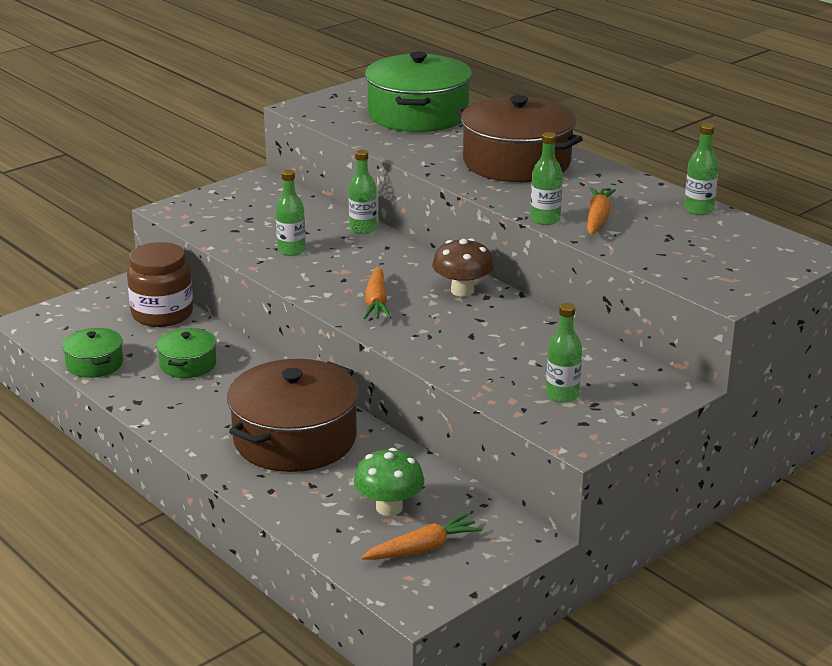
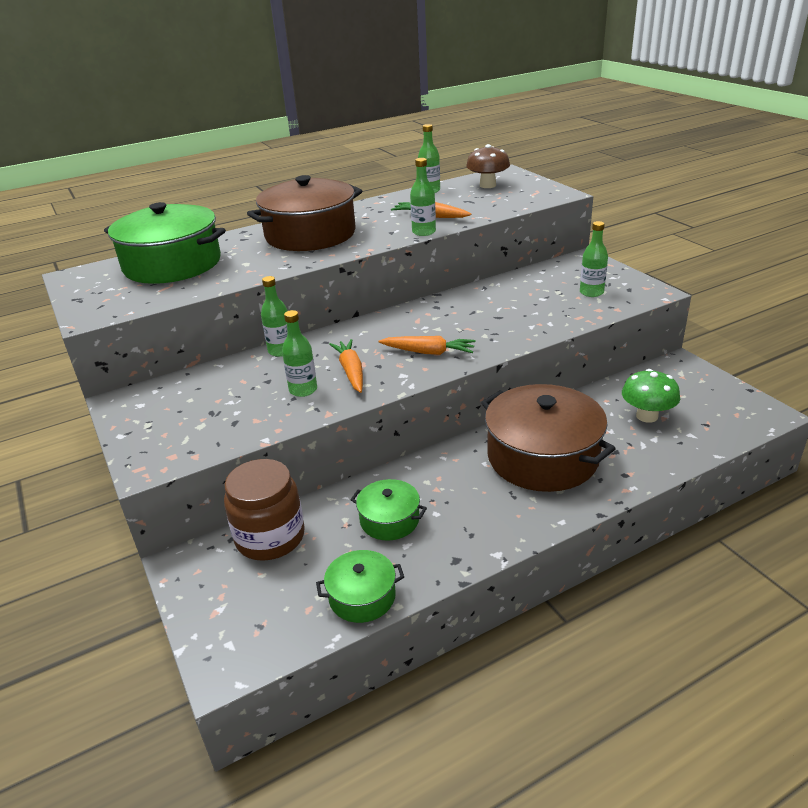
camera: 75 degrees left, 5 degrees up
(422, 548) = (699, 405): orange carrot -> orange carrot (351, 371)
(462, 291) = (422, 315): brown mushroom -> brown mushroom (487, 185)

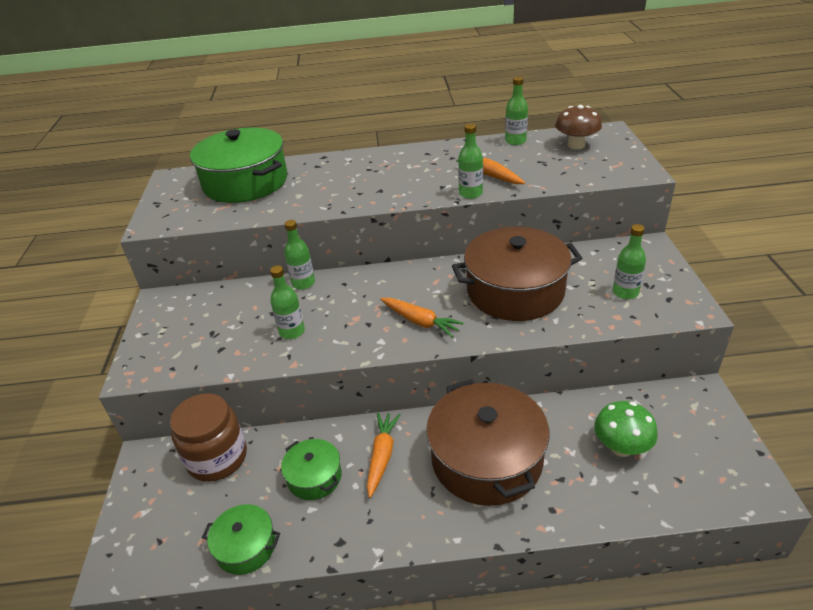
camera: 25 degrees right, 5 degrees up
(310, 234) = (372, 173): brown pot -> brown pot (515, 291)
(351, 371) = (342, 323): orange carrot -> orange carrot (382, 456)

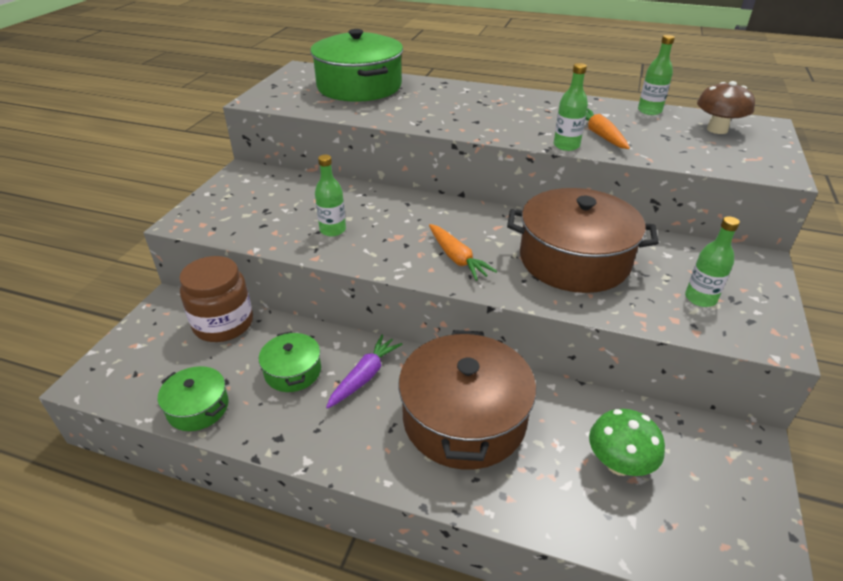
camera: 20 degrees right, 0 degrees up
(303, 283) = (371, 193): green bottle -> none
(382, 456) = (364, 376): orange carrot -> purple carrot

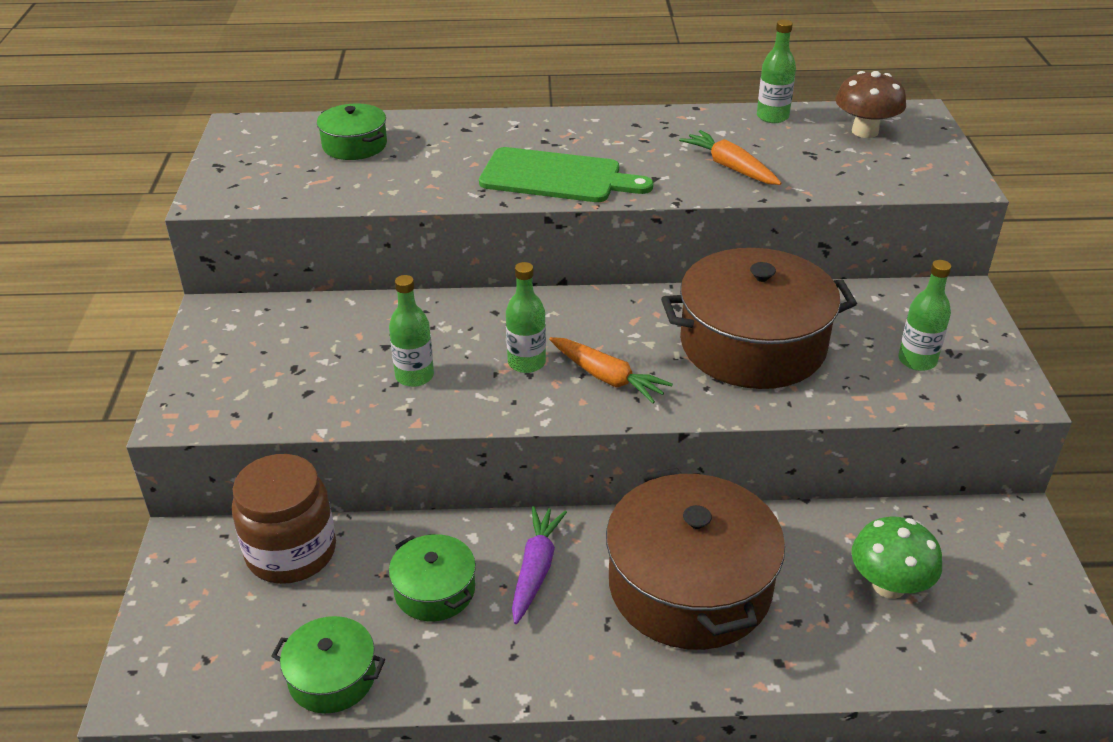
camera: 20 degrees left, 0 degrees up
(359, 86) = (354, 145): green pot -> green pot, size x0.50
(473, 122) = (557, 177): none -> green cutting board
(566, 145) = (698, 192): green bottle -> green bottle (526, 363)

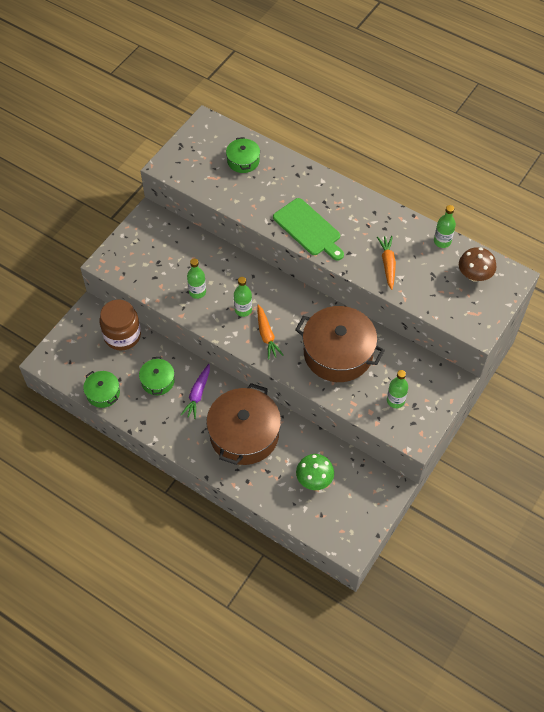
camera: 35 degrees right, 20 degrees up
(536, 569) = (197, 394): purple carrot -> purple carrot turned 150 degrees clockwise

